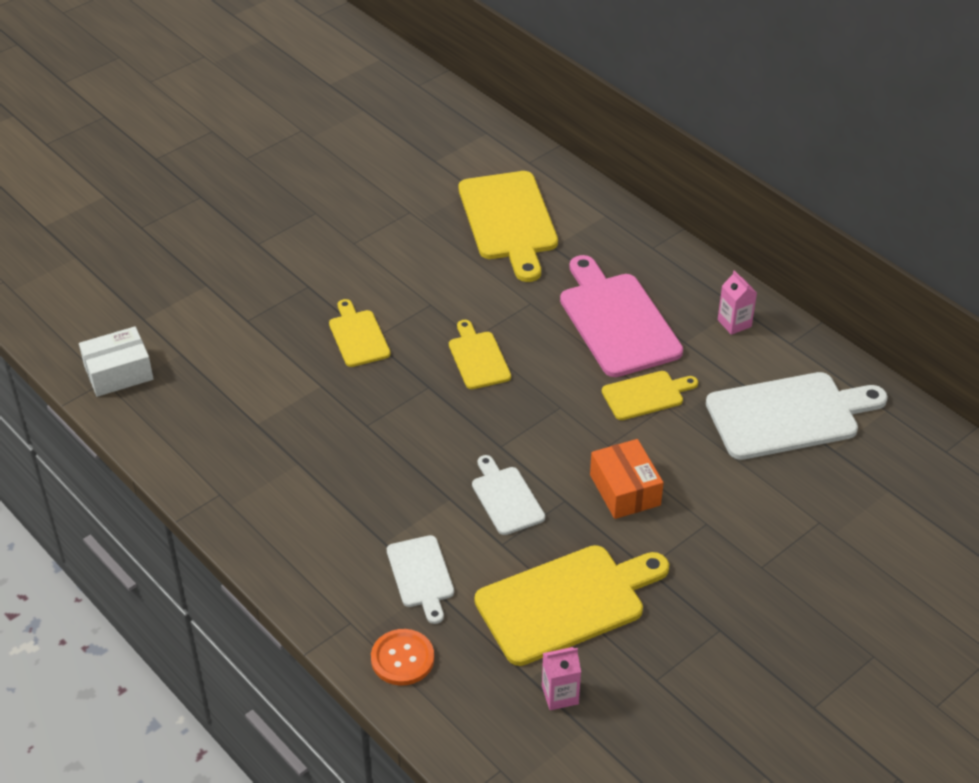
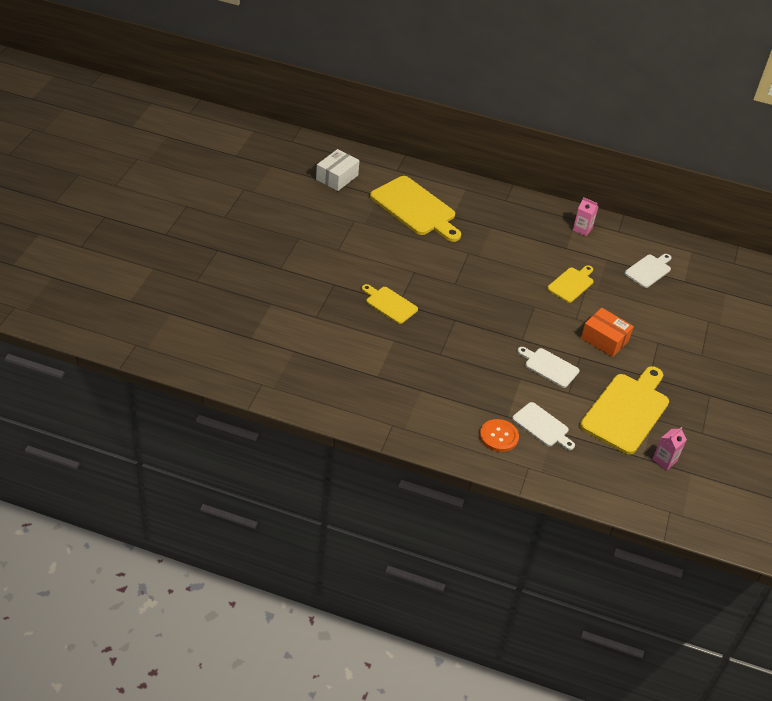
camera: 35 degrees left, 0 degrees up
(118, 373) = (265, 376): white box -> white box (337, 177)
(402, 658) = (572, 475): orange button -> orange button (499, 436)
(478, 358) = (467, 294): yellow cutting board -> none
(617, 321) = (522, 248): pink cutting board -> none
(788, 415) = (649, 270): white cutting board -> white cutting board, size x0.54

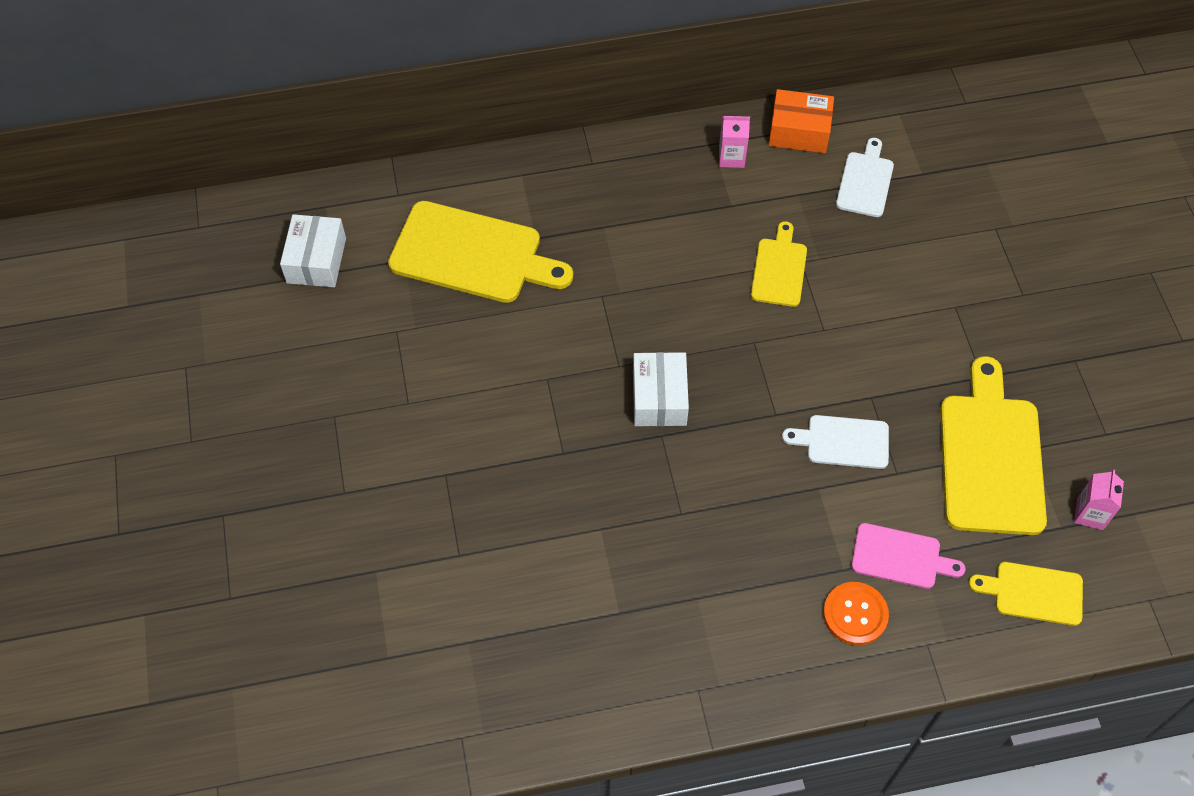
camera: 25 degrees left, 15 degrees up
(389, 304) = (551, 463): yellow cutting board -> yellow cutting board (1033, 593)
(465, 305) = (659, 398): none -> white box
(542, 426) = (900, 557): white cutting board -> pink cutting board
(604, 339) = (884, 345): orange box -> orange box (799, 131)

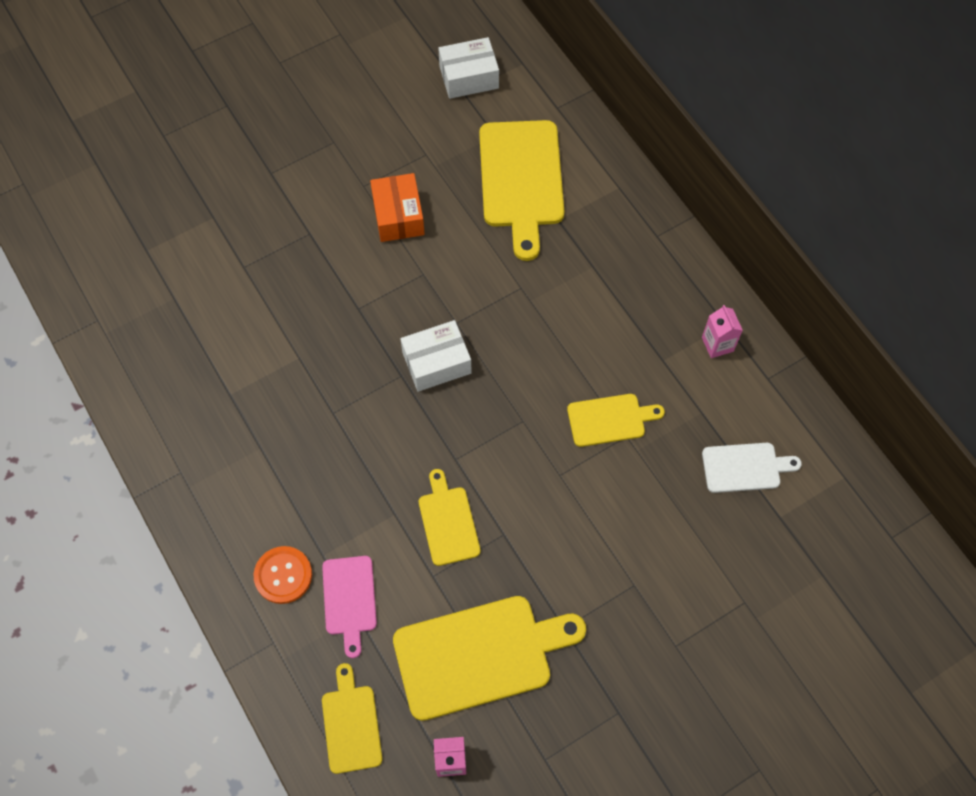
camera: 70 degrees right, 5 degrees up
(799, 131) = (776, 393): orange box -> orange box (398, 216)
(843, 442) = (448, 522): white cutting board -> yellow cutting board

